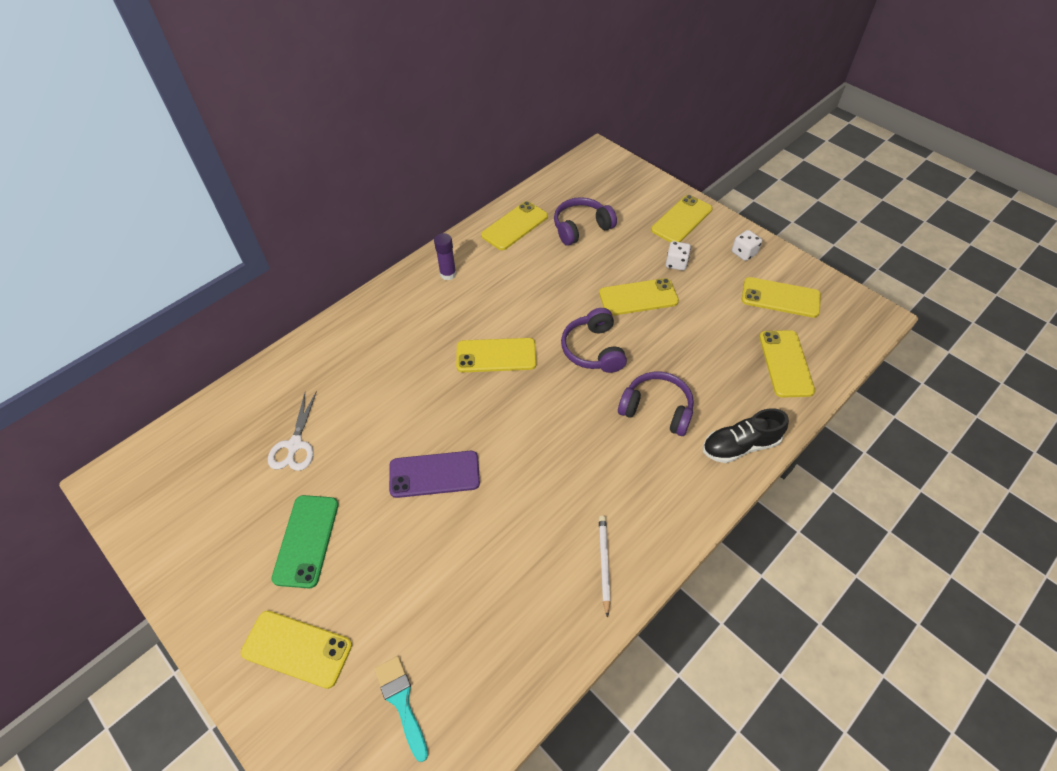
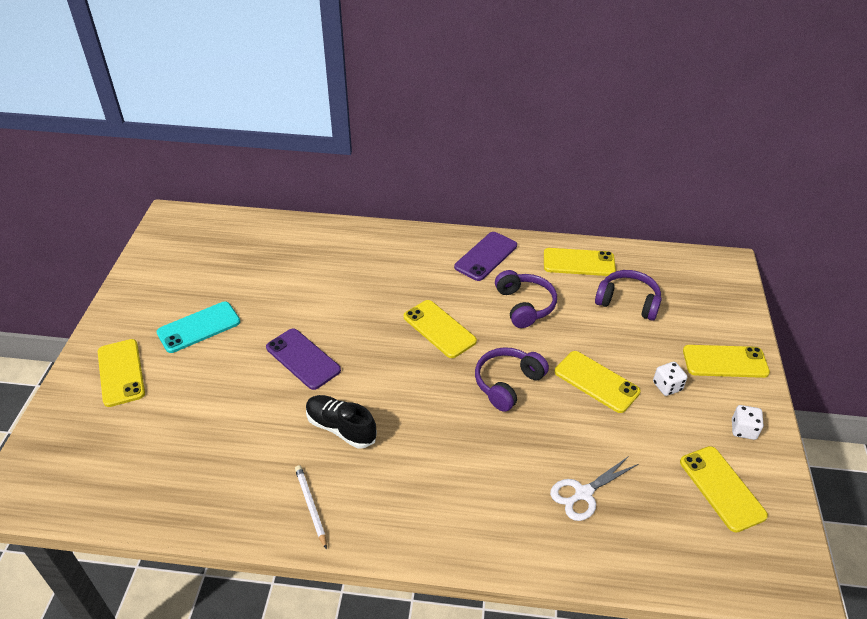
camera: 50 degrees right, 10 degrees down
(295, 445) = (264, 275): white scissors -> white scissors (583, 493)
(306, 540) = (199, 327): green phone -> turquoise phone
(401, 701) = (119, 449): turquoise brush -> none
(448, 274) = (486, 256): purple glue stick -> purple phone
(604, 563) = (311, 506): white pencil -> white pencil turned 75 degrees counterclockwise
(656, 409) = (490, 460): purple headphones -> purple headphones (524, 305)
(740, 445) = (511, 544): black shoe -> black shoe (341, 428)
(785, 363) = (643, 534): yellow phone -> none

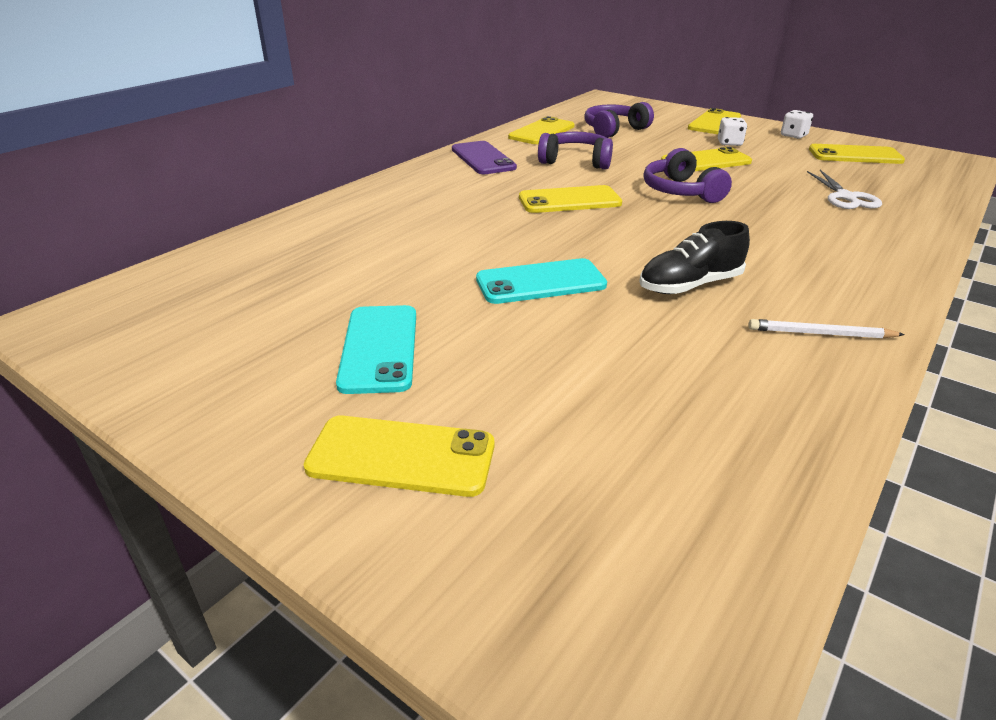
camera: 60 degrees left, 10 degrees down
(303, 359) = (541, 282): purple phone -> turquoise phone

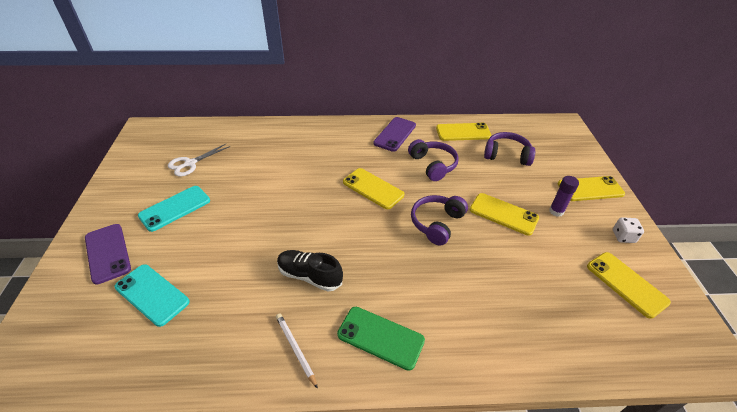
camera: 50 degrees right, 10 degrees up
(401, 456) = (108, 253): yellow phone -> purple phone
(541, 282) = (267, 223): turquoise phone -> turquoise phone (152, 294)
(729, 143) = (556, 211): white dice -> purple glue stick
(840, 276) = (380, 337): none -> green phone
(845, 197) = (523, 303): white scissors -> white scissors (190, 163)

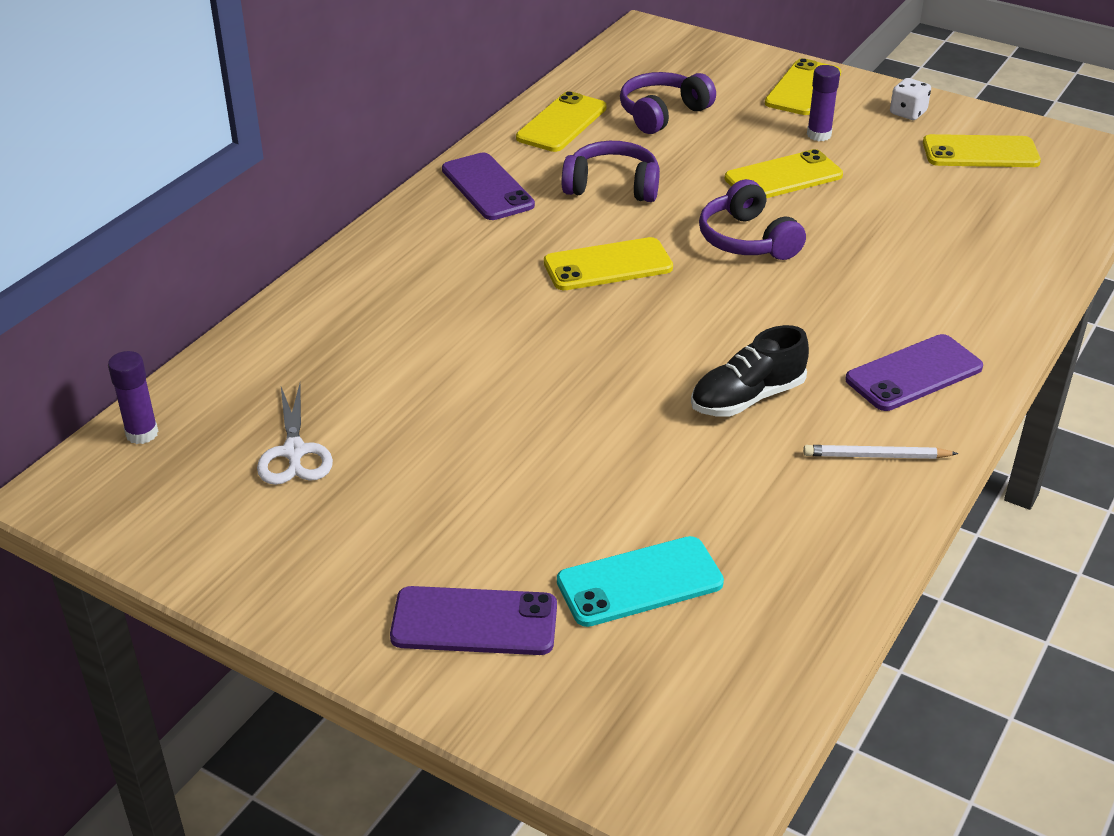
camera: 55 degrees left, 5 degrees down
(175, 208) = (425, 505): turquoise phone -> none
(182, 129) = (142, 433): none -> purple glue stick
(380, 337) = (914, 374): green phone -> purple phone

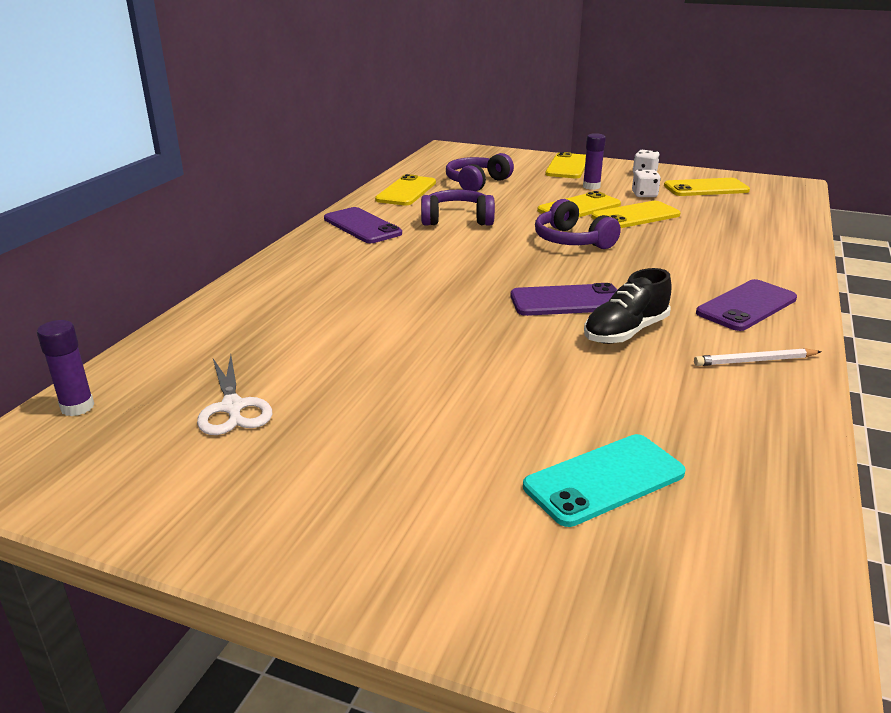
camera: 10 degrees left, 10 degrees down
(474, 622) = (452, 536): purple phone -> purple phone (567, 301)
(608, 265) = (473, 262): yellow phone -> yellow phone (635, 216)
(885, 158) = (644, 195): none -> white dice

